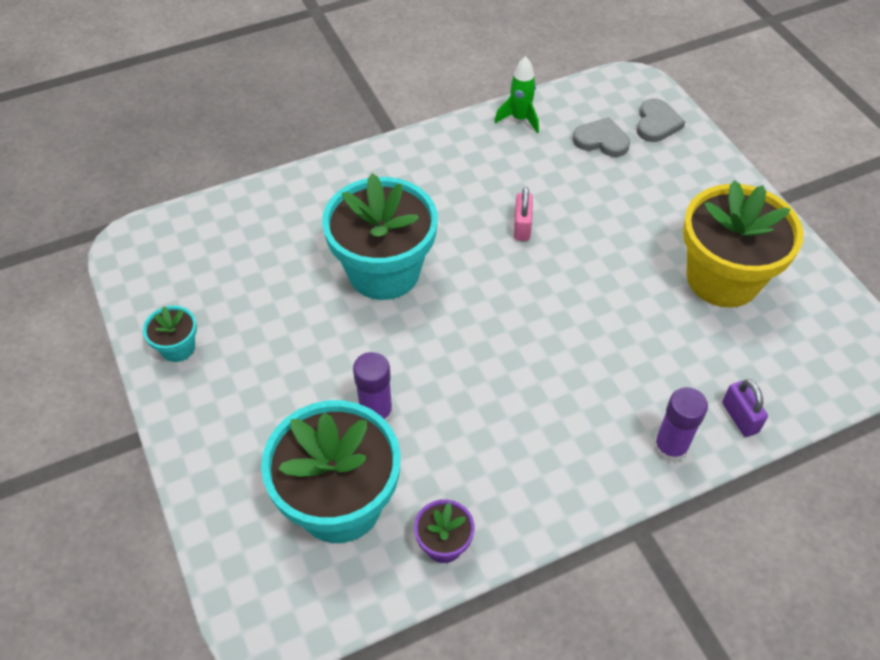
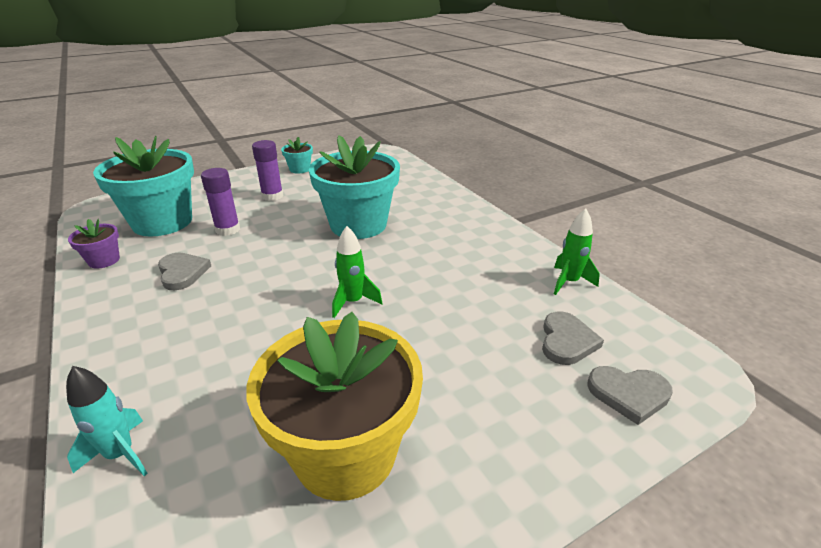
camera: 85 degrees right, 20 degrees down
(481, 441) = (182, 273): none -> grey heart
(522, 226) = (415, 287): pink padlock -> none
(546, 275) = (353, 302): none -> green rocket
(670, 447) = (114, 386): purple glue stick -> purple glue stick (272, 196)
(739, 417) = (120, 454): purple padlock -> turquoise rocket

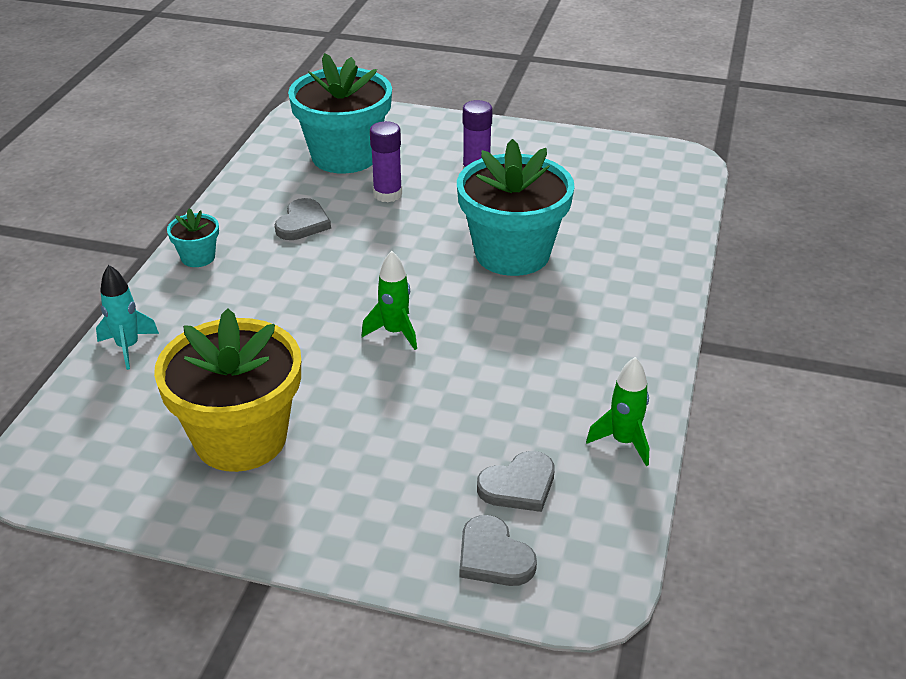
camera: 45 degrees right, 5 degrees up
(104, 260) = (261, 177): purple flower pot -> none
(299, 169) = (551, 146): turquoise flower pot -> turquoise flower pot (198, 257)

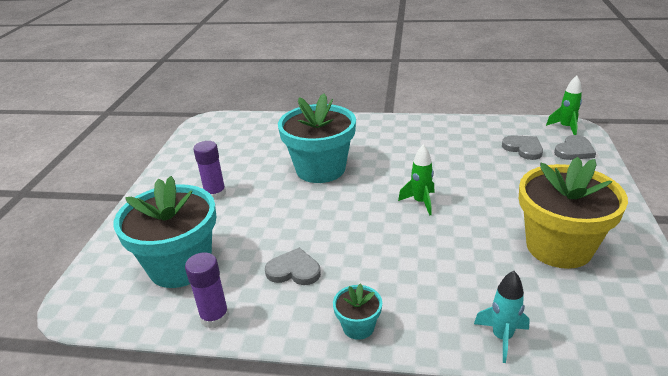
camera: 95 degrees left, 5 degrees down
(387, 194) = (247, 231): purple glue stick -> purple glue stick (214, 317)
(623, 442) = (474, 126): green rocket -> green rocket (565, 127)

